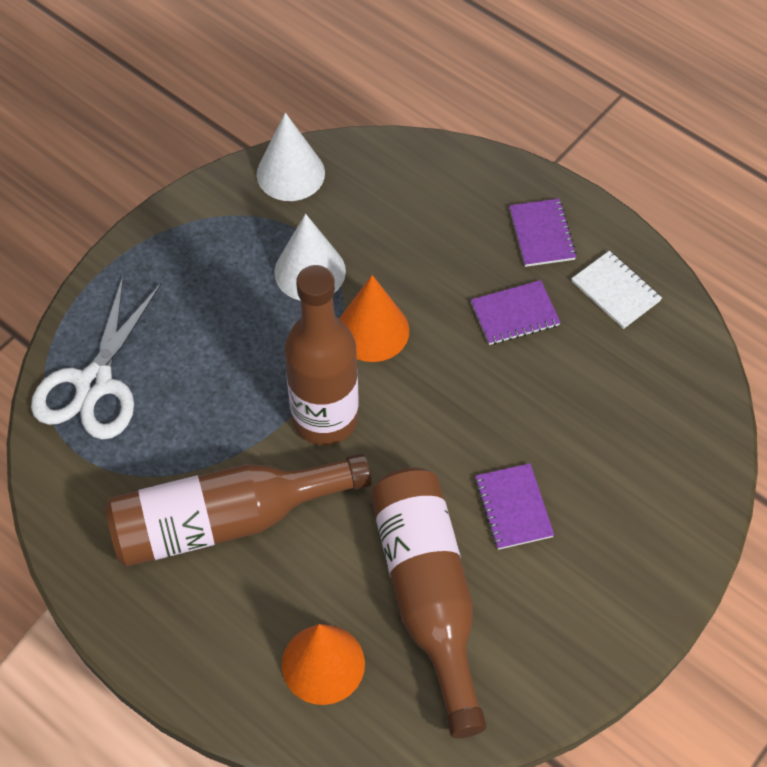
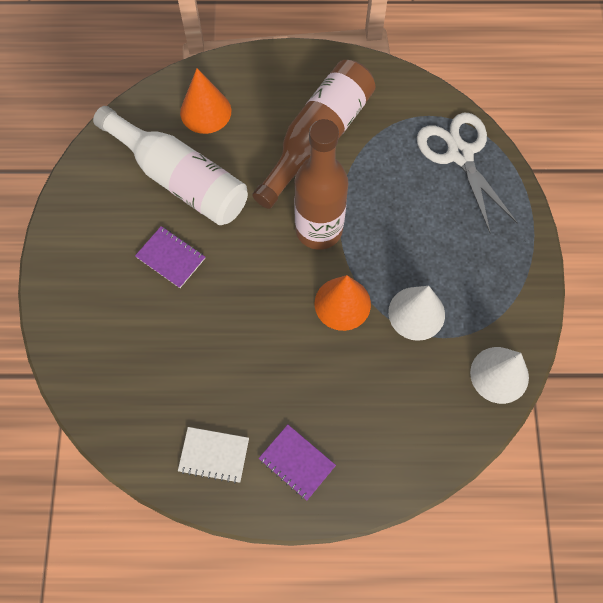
camera: 140 degrees right, 10 degrees up
(428, 595) = (180, 179): brown bottle -> white bottle
(515, 314) = (266, 384): purple notebook -> none

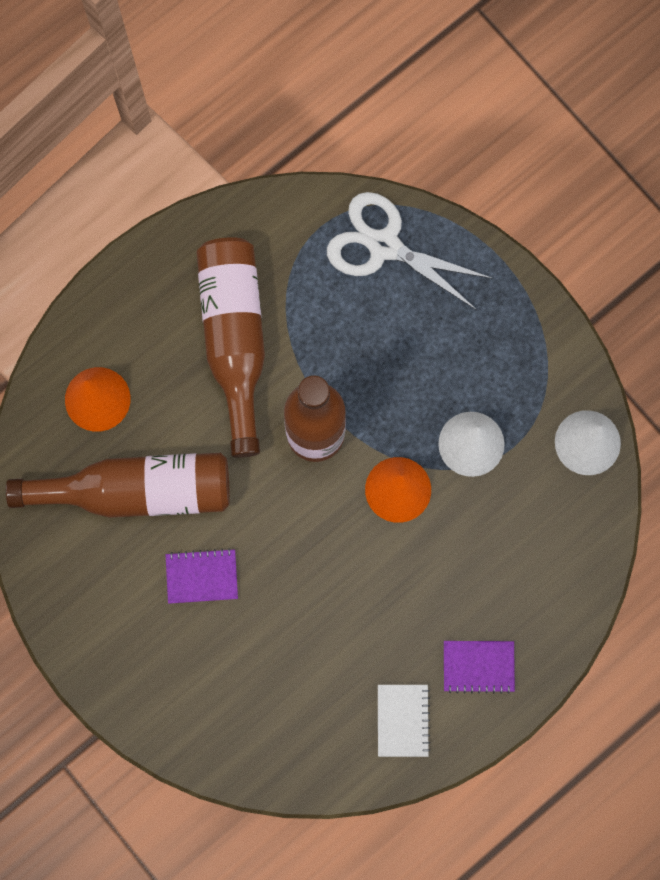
camera: 40 degrees left, 10 degrees up
(180, 179) = (137, 491): white bottle -> brown bottle
(214, 455) = (402, 720): white notebook -> white notebook turned 60 degrees counterclockwise

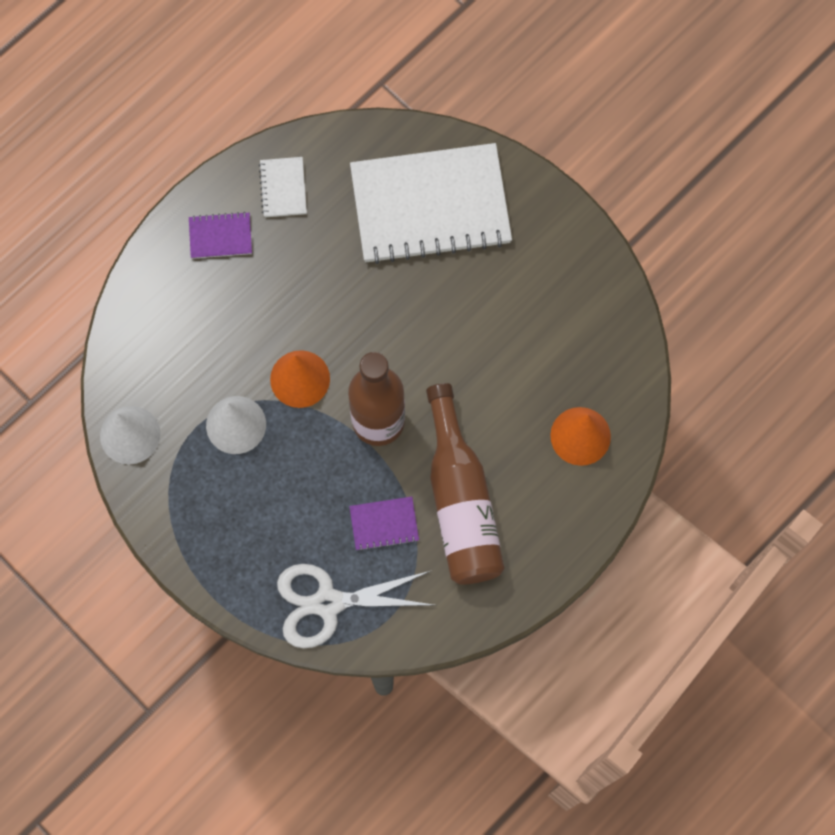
camera: 175 degrees right, 5 degrees down
(137, 491) = (533, 358): brown bottle -> none
(202, 576) = (467, 290): purple notebook -> purple notebook (384, 524)
(233, 683) = (430, 206): none -> white notebook
(384, 246) = (328, 603): white scissors -> white scissors turned 150 degrees clockwise

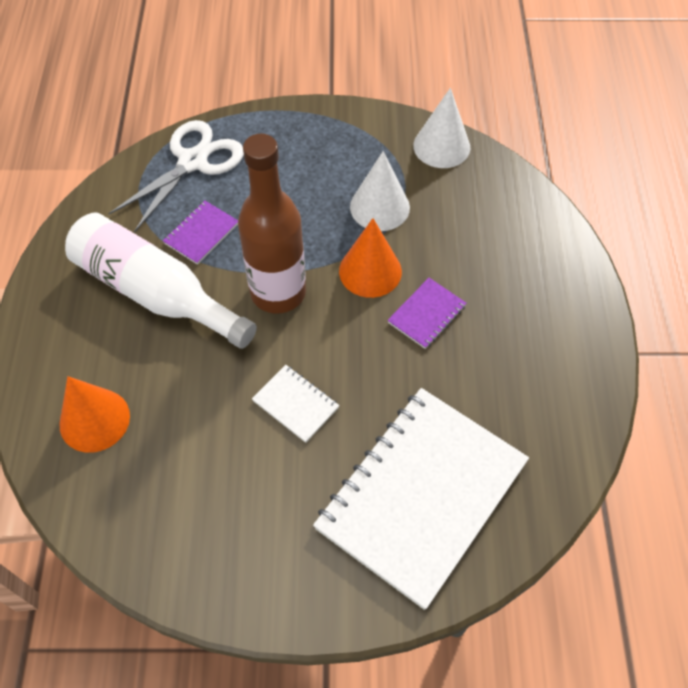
camera: 135 degrees right, 15 degrees down
(220, 236) = (551, 314): purple notebook -> purple notebook (427, 314)
(283, 188) = (554, 393): white notebook -> white notebook (295, 404)
(460, 501) = (155, 292): brown bottle -> white bottle

